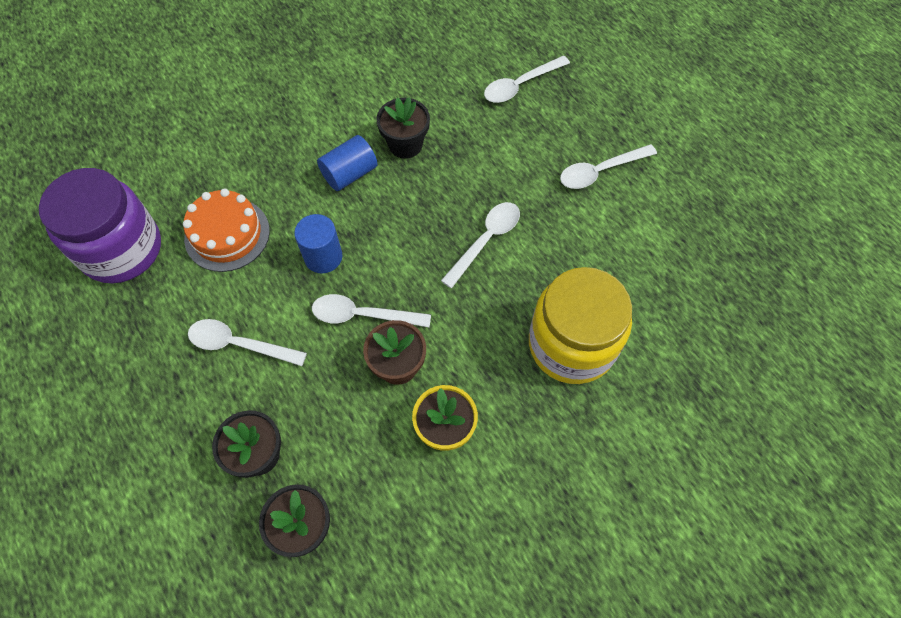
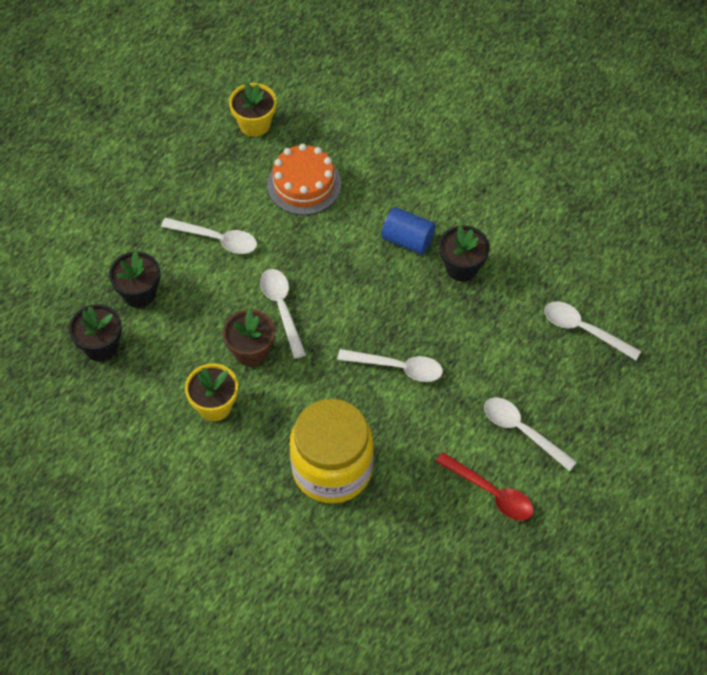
camera: 65 degrees right, 5 degrees down
(121, 249) = (254, 124): purple jar -> yellow flower pot
(239, 344) = (216, 239): white spoon -> white spoon turned 120 degrees clockwise
(323, 257) = (319, 258): blue cylinder -> none
(653, 221) = (491, 493): none -> red spoon

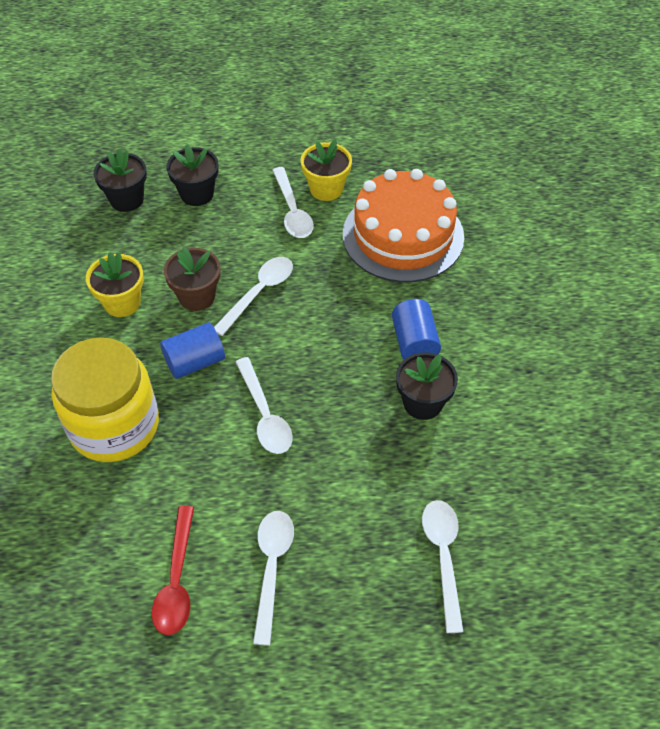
camera: 55 degrees right, 5 degrees down
(254, 124) = (432, 170): yellow flower pot -> yellow flower pot (326, 189)
(304, 184) = (403, 235): orange cake -> orange cake, size x1.51
(314, 386) = (195, 362): none -> blue cylinder

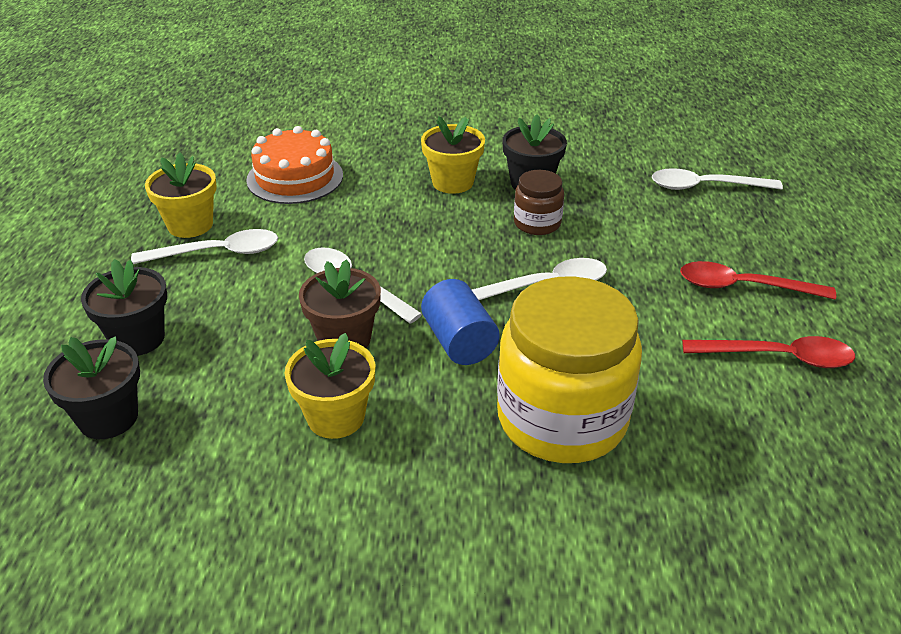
camera: 85 degrees left, 15 degrees down
(272, 568) = (743, 287): white spoon -> red spoon
(356, 408) = (537, 223): none -> brown jar
(403, 235) = (295, 178): orange cake -> orange cake, size x0.66
(414, 342) = (452, 182): blue cylinder -> yellow flower pot

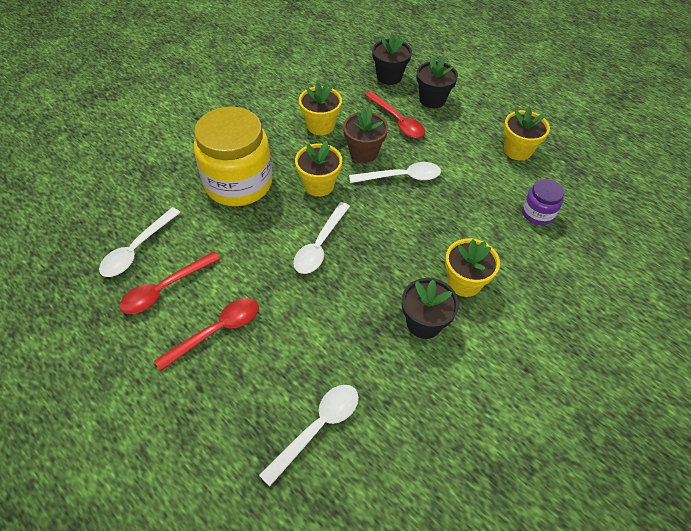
camera: 130 degrees right, 15 degrees up
(217, 253) = (479, 147): white spoon -> white spoon (137, 249)
(233, 346) = (397, 121): none -> red spoon
(295, 178) = (537, 213): orange cake -> purple jar
(459, 342) = (319, 185): blue cylinder -> yellow flower pot
(537, 223) = (377, 288): brown jar -> none

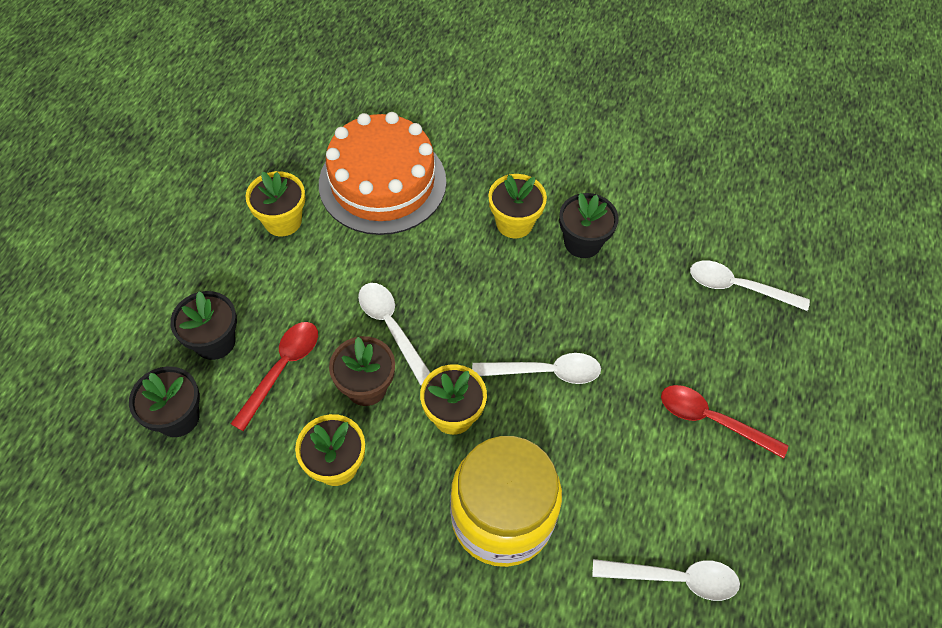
camera: 115 degrees left, 5 degrees up
(165, 288) = (701, 506): red spoon -> none
(537, 213) = (382, 182): purple jar -> orange cake

